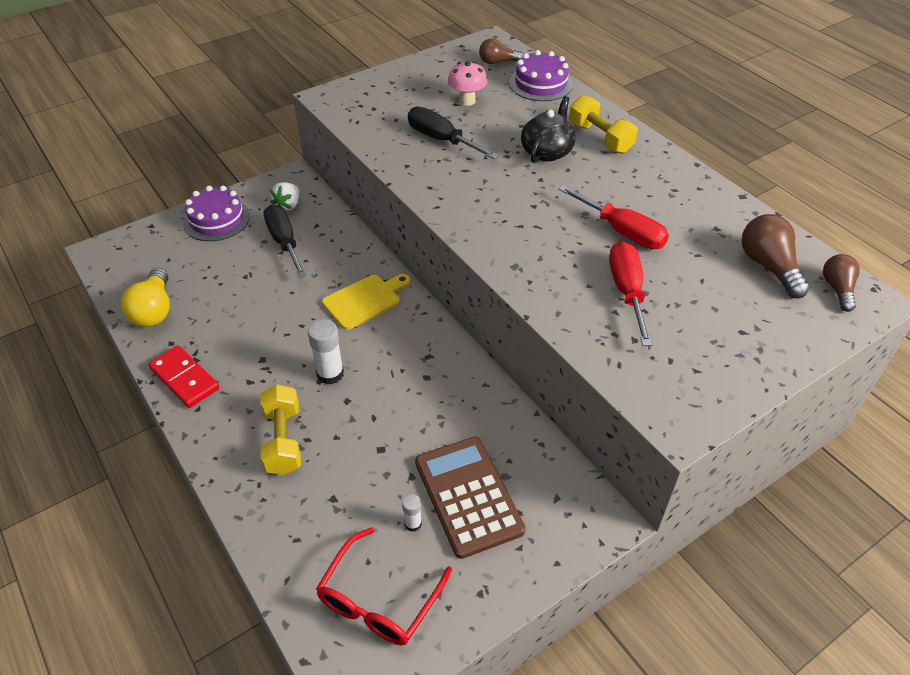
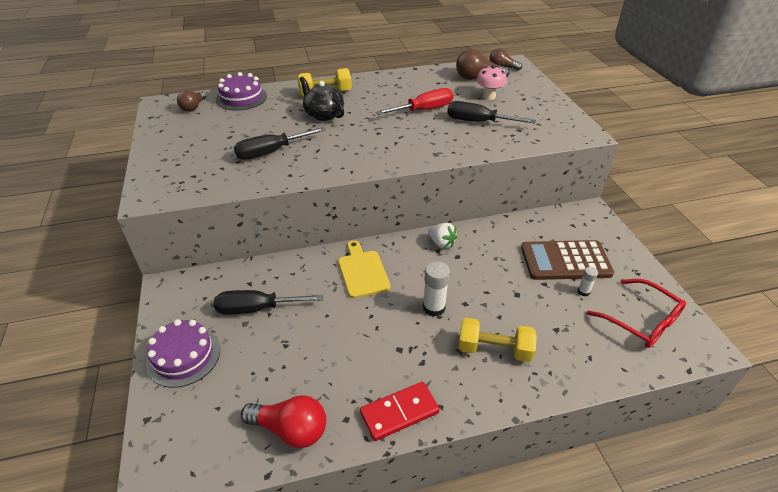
camera: 70 degrees left, 5 degrees down
(154, 310) = (291, 429): yellow light bulb -> red light bulb
(288, 205) = (206, 297): white strawberry -> white strawberry (441, 243)
(467, 101) = (231, 131): pink mushroom -> pink mushroom (489, 96)
(627, 291) = (478, 122): red screwdriver -> black screwdriver

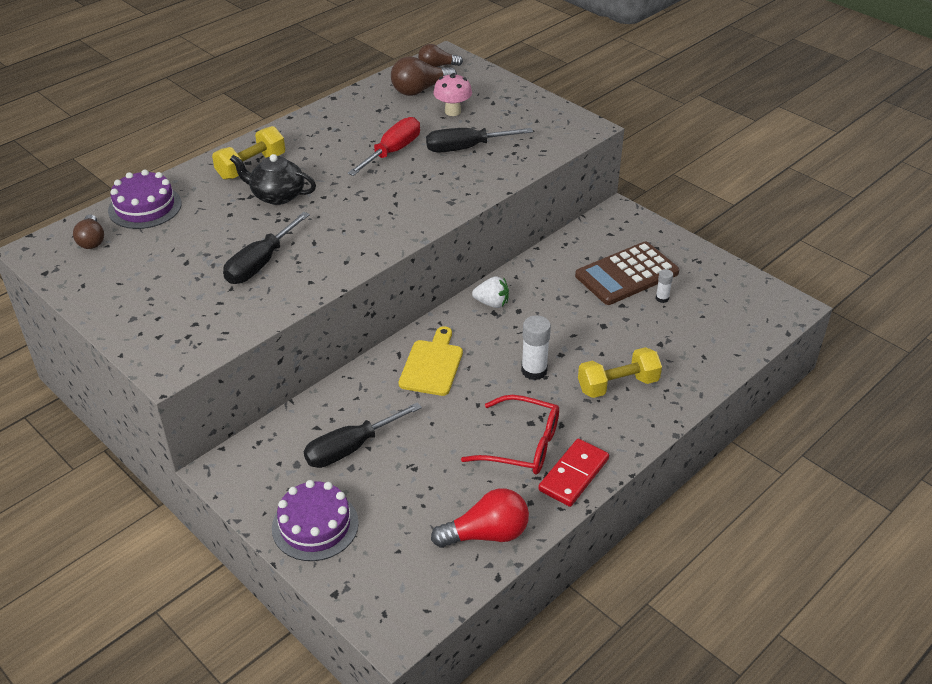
camera: 30 degrees left, 0 degrees up
(363, 271) = (432, 365): yellow cutting board -> yellow cutting board turned 60 degrees clockwise
(641, 321) = (727, 306): red glasses -> red glasses (522, 445)

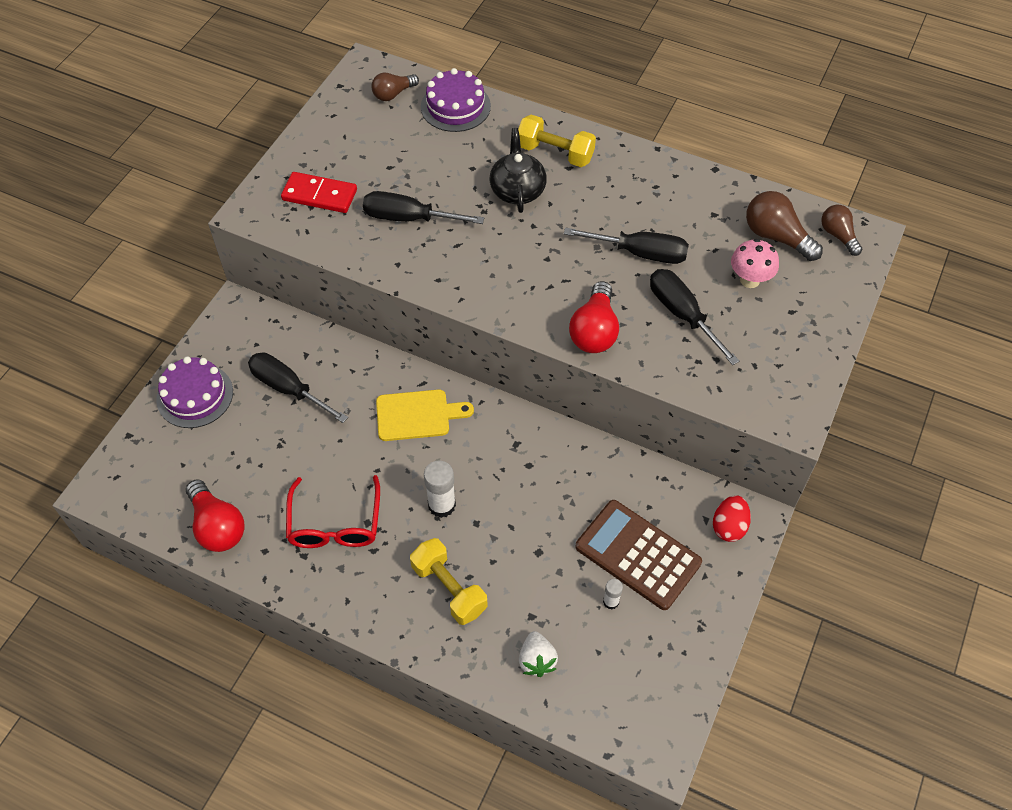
camera: 70 degrees right, 15 degrees up
(392, 152) = (640, 253): red screwdriver -> black screwdriver
(456, 192) = (594, 331): none -> red light bulb
(492, 303) = (530, 437): white strawberry -> white strawberry (537, 660)
(574, 475) = (309, 579): red domino -> red domino (319, 195)
(620, 225) = (729, 526): none -> red egg

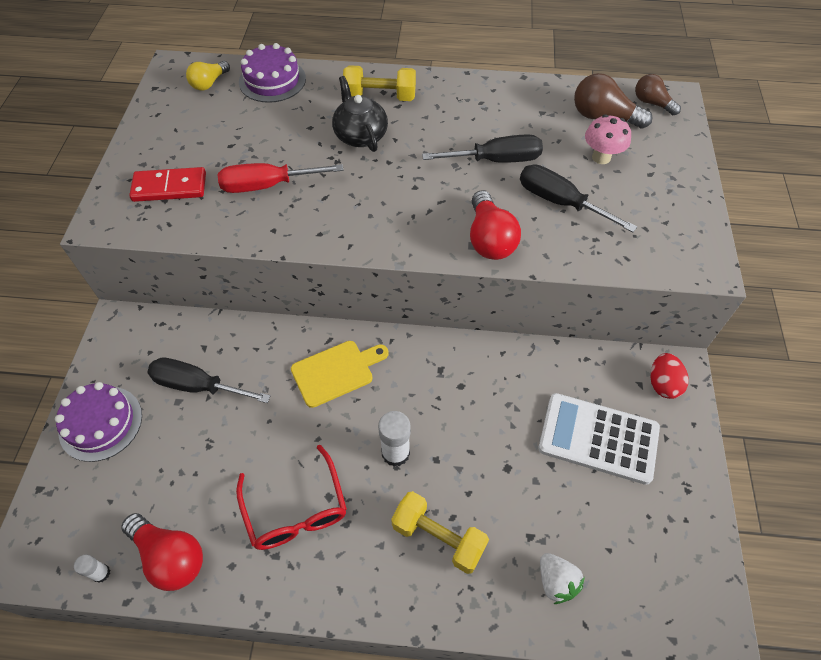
camera: 20 degrees left, 0 degrees up
(393, 94) = (209, 83): brown light bulb -> yellow light bulb
(408, 218) = (267, 185): black screwdriver -> red screwdriver
(611, 601) = (596, 493): white glue stick -> white glue stick (101, 573)
(638, 554) = (598, 438): brown calculator -> white calculator

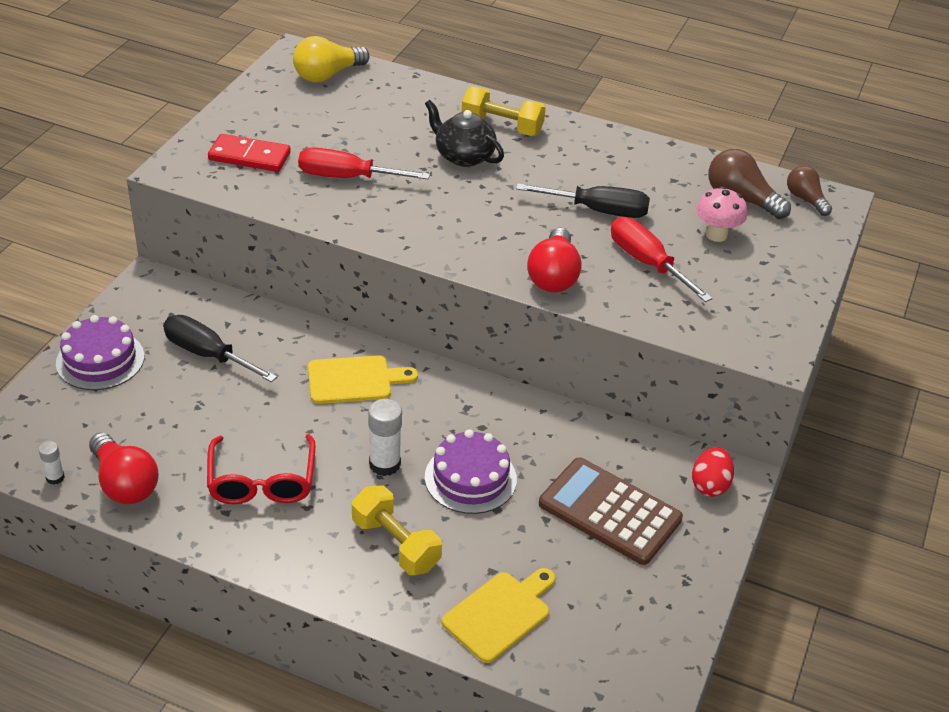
camera: 15 degrees right, 15 degrees down
(209, 83) = (327, 75): yellow light bulb -> yellow light bulb, size x1.54
(272, 80) = (394, 86): purple cake -> purple cake (470, 478)
(360, 135) = (463, 156): black teapot -> black teapot turned 45 degrees counterclockwise
(556, 581) = (500, 614): white strawberry -> yellow cutting board
(560, 202) = (647, 263): black screwdriver -> red screwdriver
(598, 438) = (610, 511): white calculator -> brown calculator

